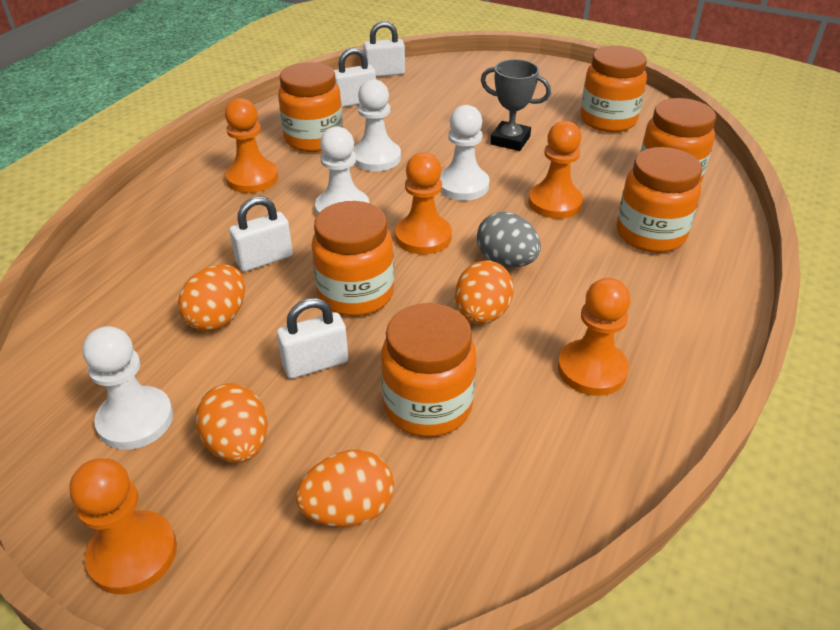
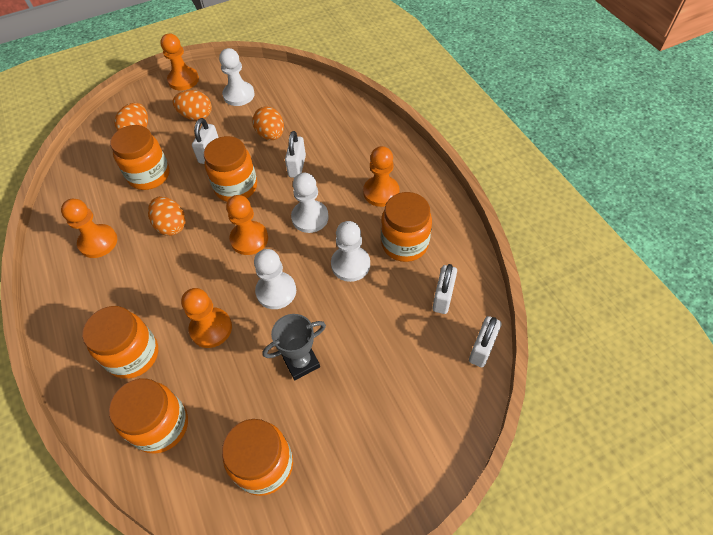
camera: 130 degrees right, 15 degrees up
(506, 261) = (192, 262): grey egg -> none

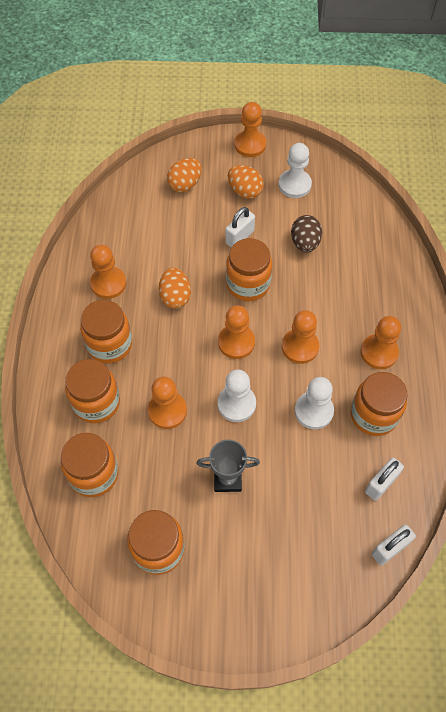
camera: 25 degrees right, 5 degrees up
(149, 175) = (177, 236): orange jar -> orange jar (109, 344)
(271, 135) = (305, 243): orange egg -> brown egg
(297, 166) = (313, 288): white padlock -> none
(310, 217) = (300, 347): white pawn -> orange pawn

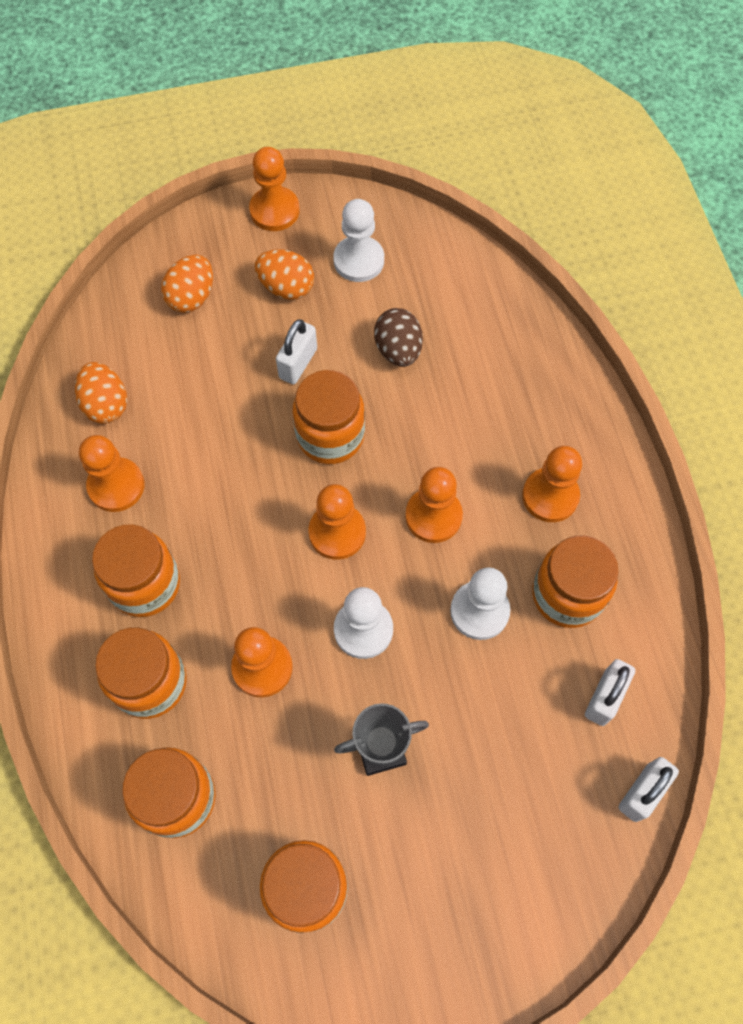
camera: 15 degrees left, 5 degrees up
(175, 297) = (225, 482): orange egg -> orange egg (106, 404)

